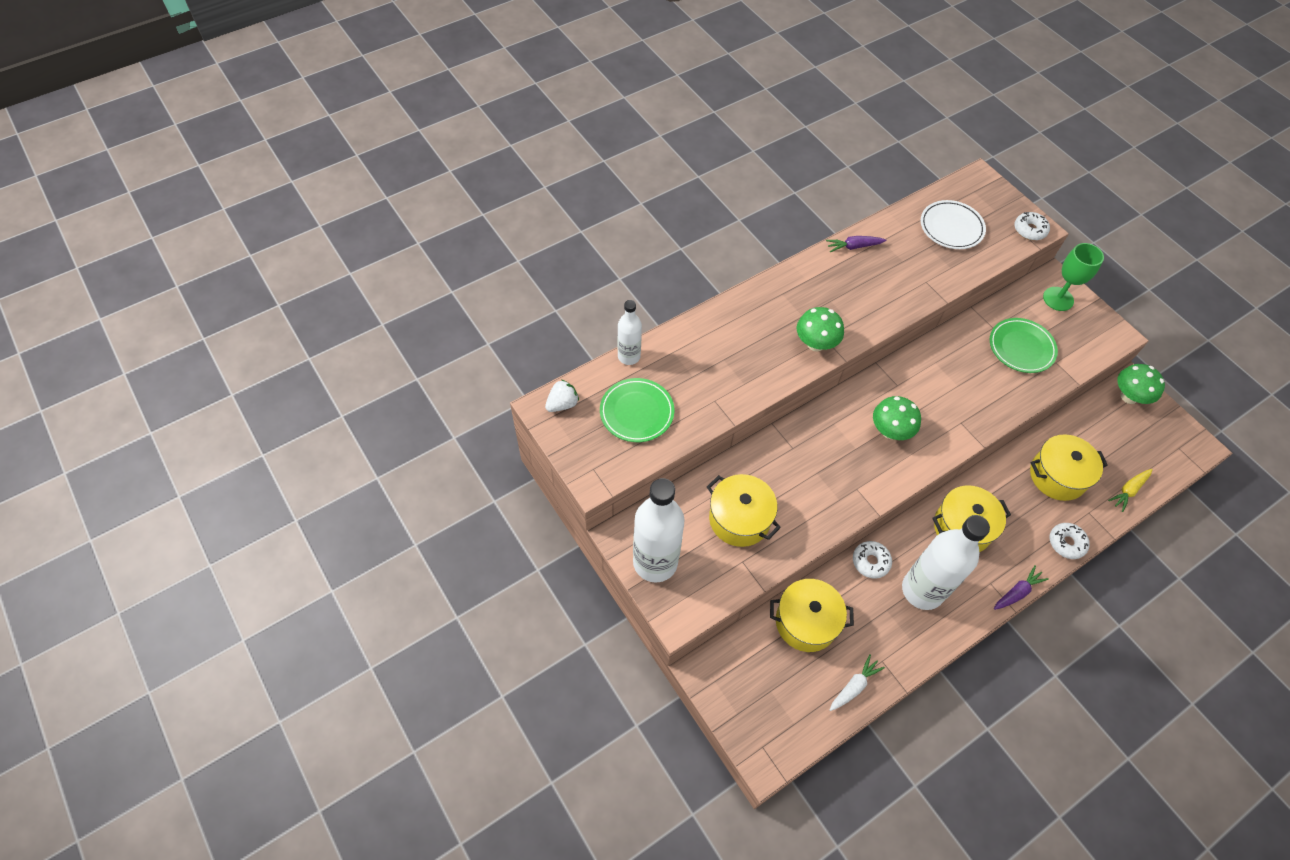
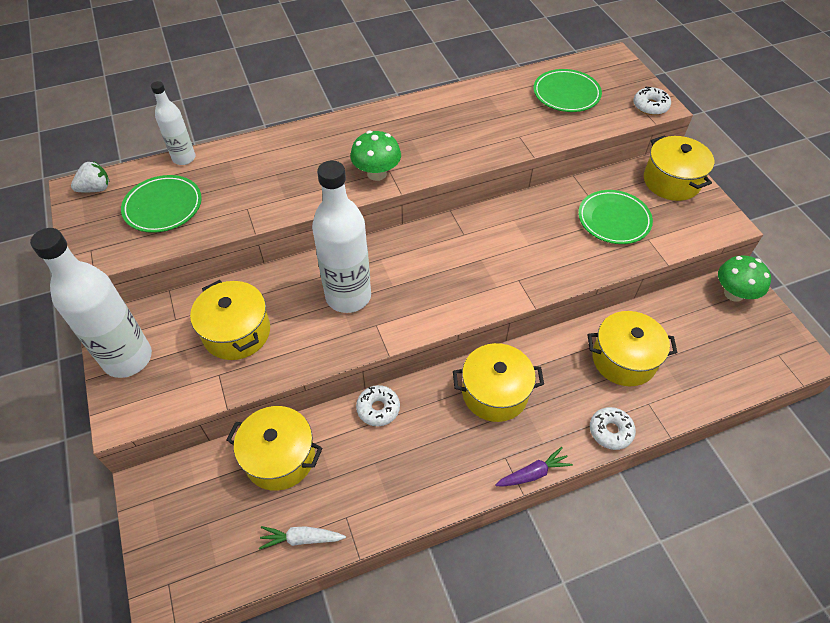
camera: 15 degrees right, 5 degrees down
(853, 246) = (457, 97): purple carrot -> none
(854, 686) = (301, 538): white carrot -> white carrot turned 150 degrees counterclockwise
(890, 431) = (437, 275): green mushroom -> none
(922, 590) = (423, 449): white bottle -> white bottle (348, 296)
(951, 227) = (566, 94): white plate -> green plate
(1058, 299) = (671, 181): green goblet -> yellow pot
(1128, 490) = (704, 389): yellow carrot -> none

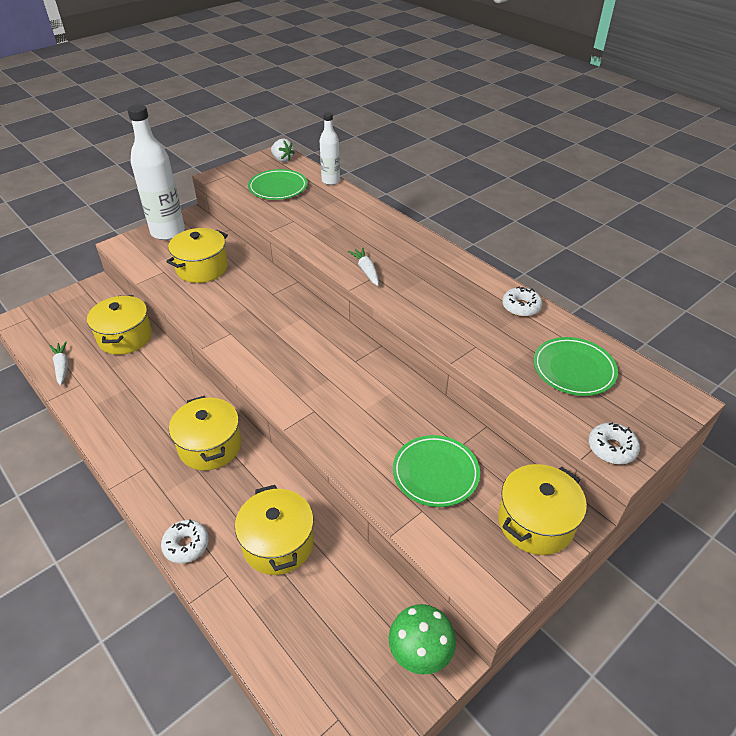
camera: 70 degrees right, 10 degrees down
(348, 296) = (254, 311): white bottle -> none
(377, 174) = (366, 271): green mushroom -> white carrot
(378, 408) = (177, 376): white donut -> white donut (521, 307)
(533, 473) = (131, 491): purple carrot -> none

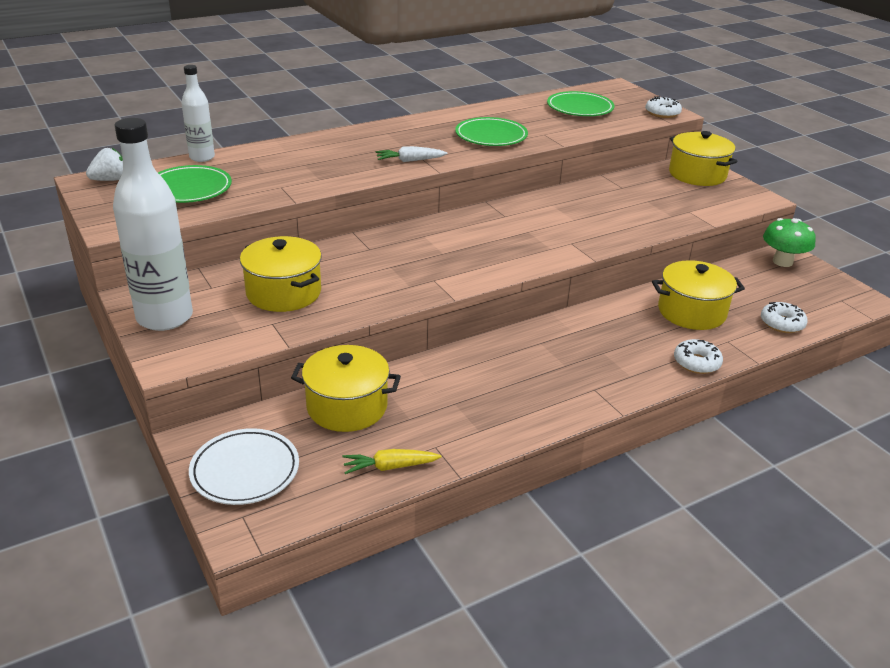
camera: 80 degrees left, 10 degrees down
(62, 366) = (390, 467): white carrot -> yellow carrot
(67, 310) = (245, 470): none -> white plate
(210, 446) = (567, 343): yellow pot -> none
(435, 473) = (651, 200): green plate -> green plate (491, 136)
(521, 307) = (496, 110): white donut -> white donut (782, 323)

